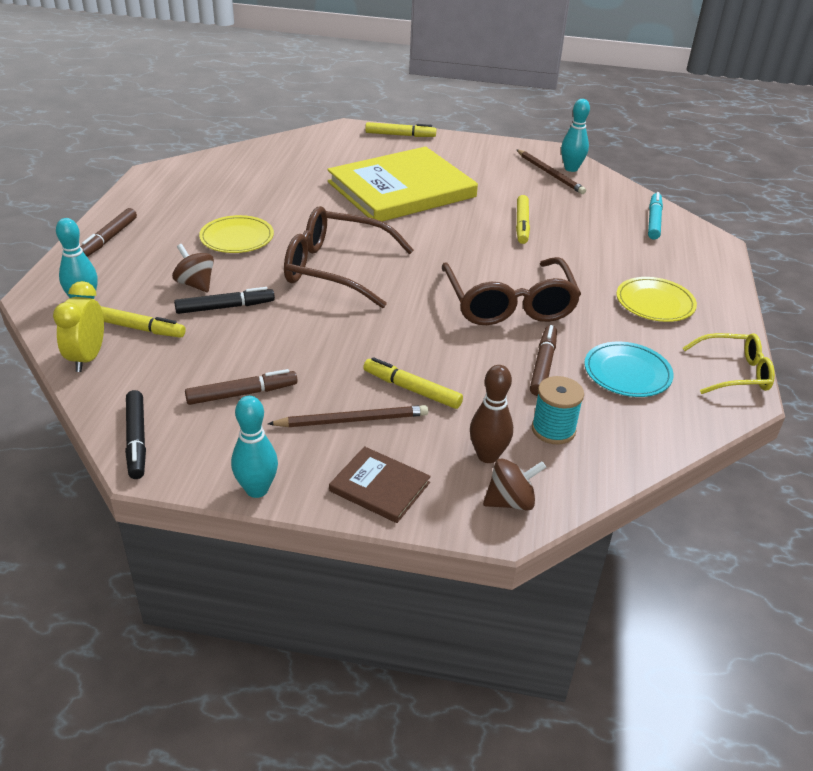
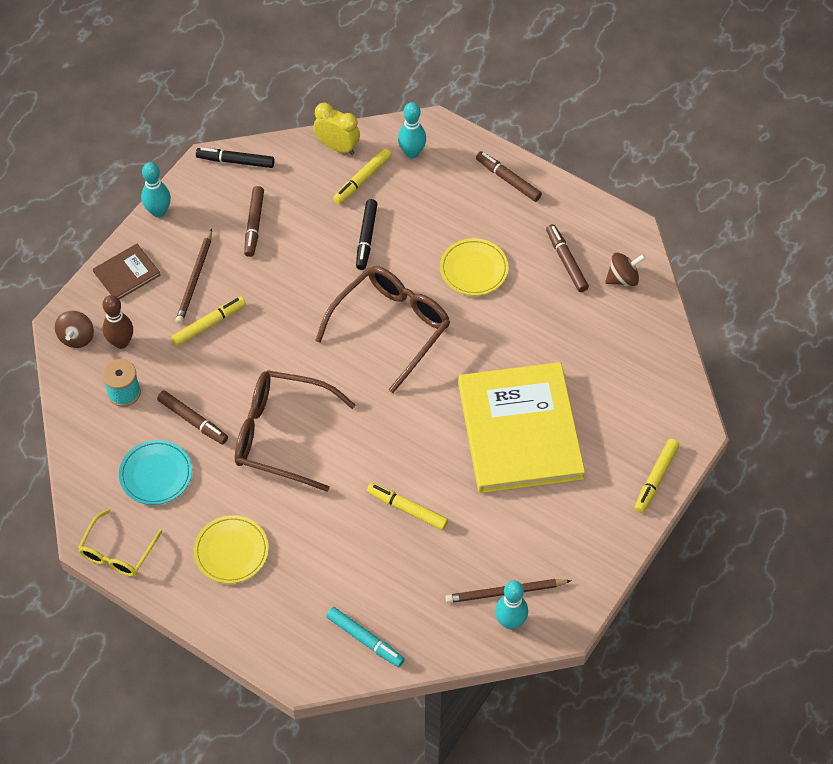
camera: 115 degrees right, 20 degrees up
(195, 284) = (409, 225): brown spinning top -> brown spinning top (623, 278)
(204, 195) = (566, 261): none -> brown marker

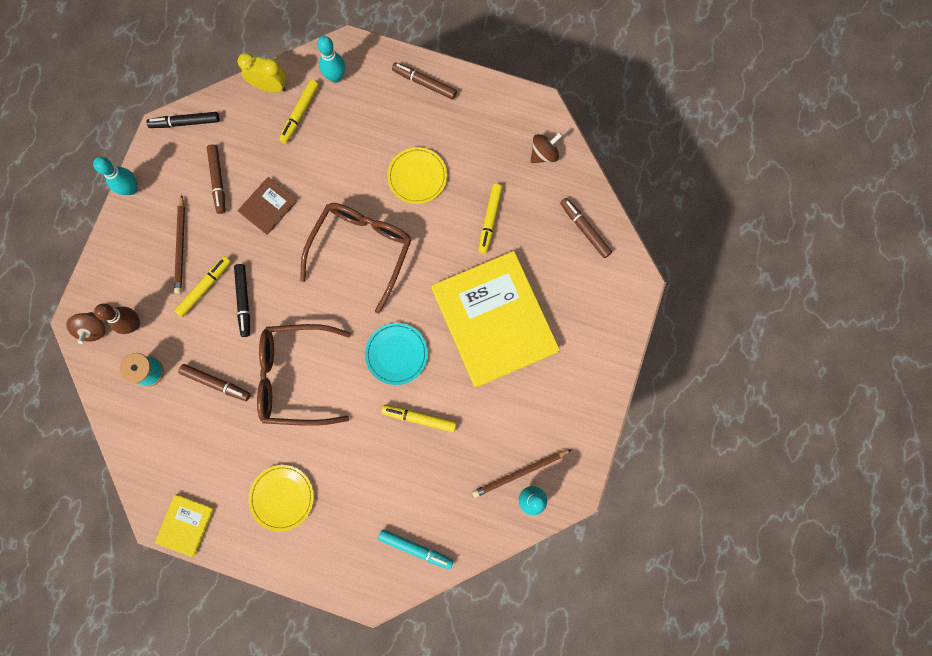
camera: 15 degrees left, 20 degrees up
(117, 552) = (185, 525): yellow glasses -> yellow book
(127, 273) = (120, 256): brown book -> brown book (268, 206)
(156, 474) = (198, 442): turquoise plate -> turquoise plate (396, 354)
(366, 238) = (318, 169): black marker -> black marker (244, 301)
(566, 261) = (493, 150): brown marker -> brown marker (584, 229)
(656, 478) = (616, 335): yellow marker -> yellow marker (490, 220)

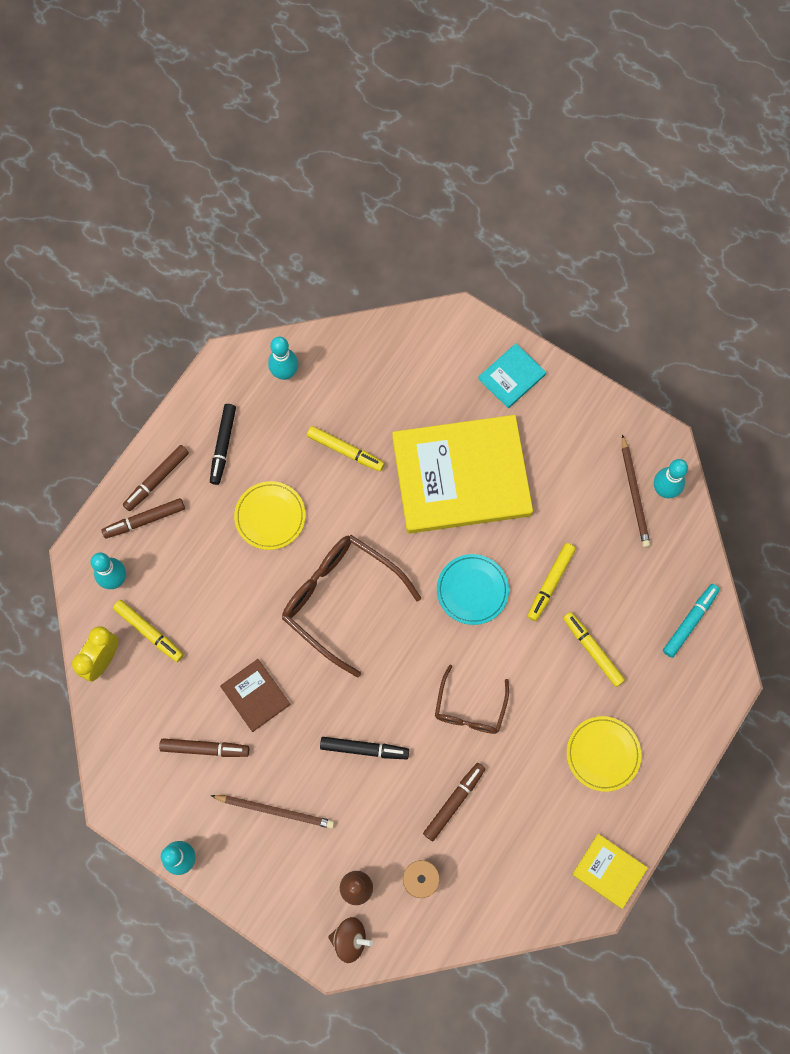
camera: 75 degrees left, 5 degrees down
(185, 123) = (116, 774): black marker -> black marker (223, 446)
(205, 287) = (334, 792): yellow marker -> yellow marker (592, 650)
(295, 377) = (470, 708): brown glasses -> brown glasses, size x0.59
(544, 154) = (285, 373): brown spinning top -> turquoise bowling pin
(584, 229) = (385, 355): brown marker -> brown marker (144, 520)
(597, 340) = (512, 377): none -> turquoise book

